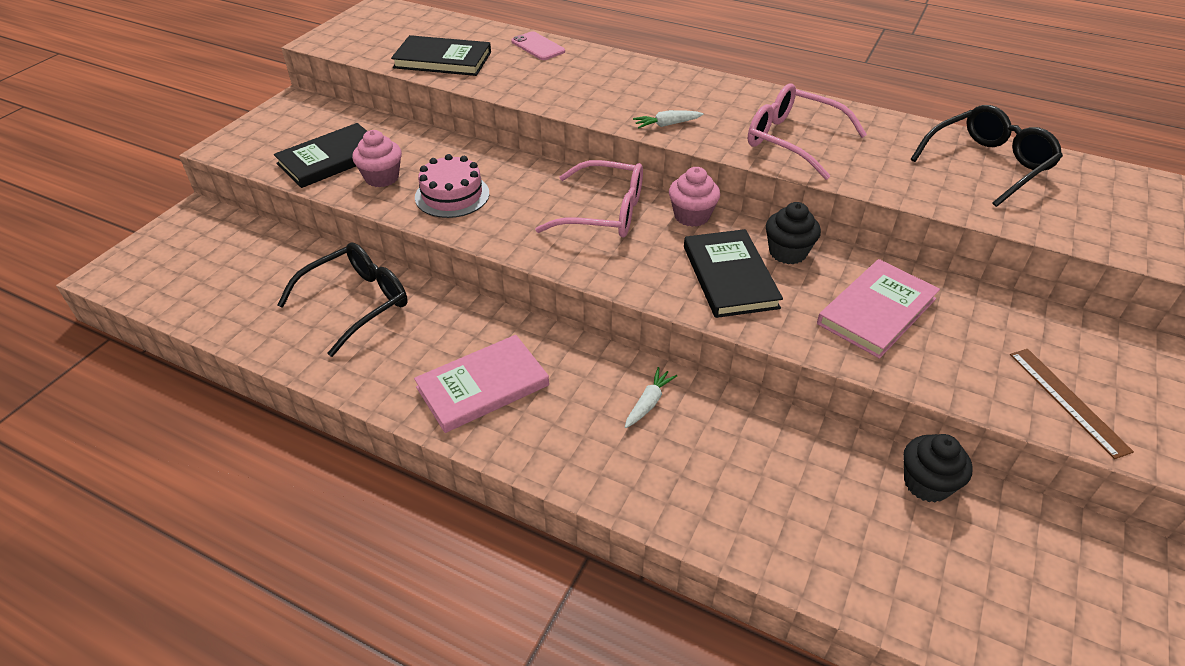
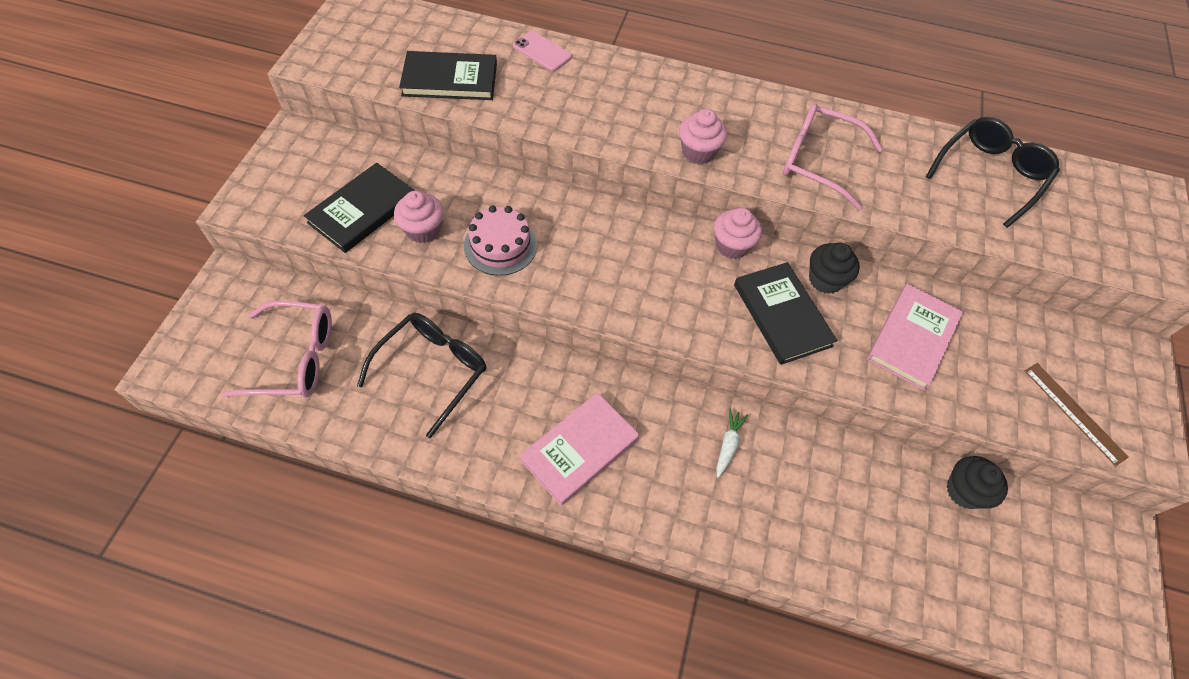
camera: 15 degrees left, 15 degrees up
(604, 213) = (651, 251): pink glasses -> pink glasses (295, 358)
(666, 125) = (698, 152): white carrot -> pink cupcake

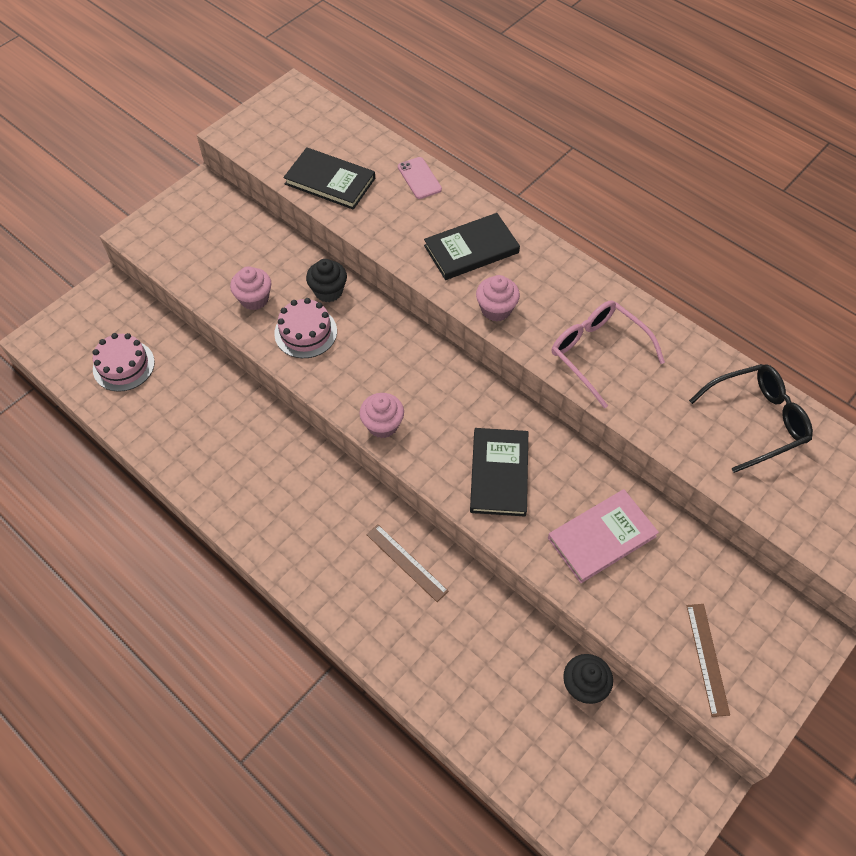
camera: 30 degrees right, 0 degrees up
(295, 358) = (123, 365): pink glasses -> pink cake
(362, 210) = (219, 267): black book -> black book (471, 249)
(433, 370) = (214, 412): black glasses -> none
(579, 449) = (288, 517): pink book -> none
(728, 445) = (406, 562): white carrot -> brown ruler
(732, 245) = (494, 400): pink cupcake -> pink cupcake (382, 425)
(825, 280) = (557, 459): black cupcake -> black cupcake (328, 291)

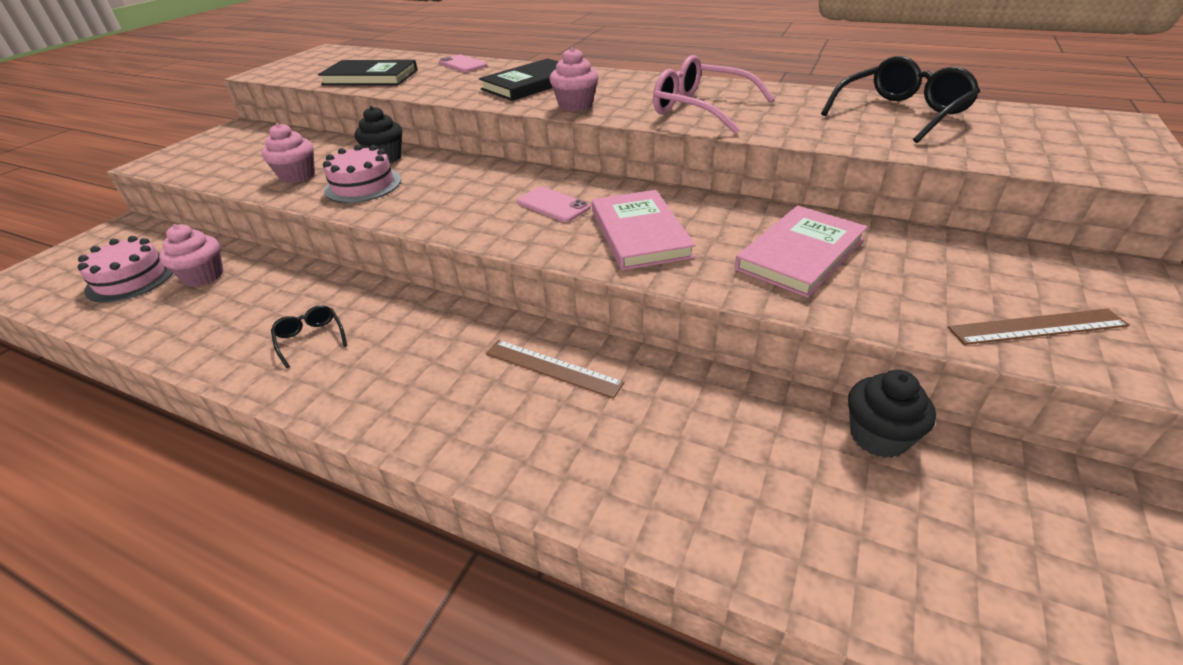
camera: 15 degrees left, 20 degrees down
(252, 480) = (310, 339): none -> black glasses
(382, 425) = (476, 227): pink cupcake -> pink cupcake (204, 276)
(447, 414) = (553, 205): none -> pink phone
(499, 473) = (640, 233): black book -> pink book
(707, 658) = (1037, 326): brown ruler -> brown ruler turned 75 degrees counterclockwise

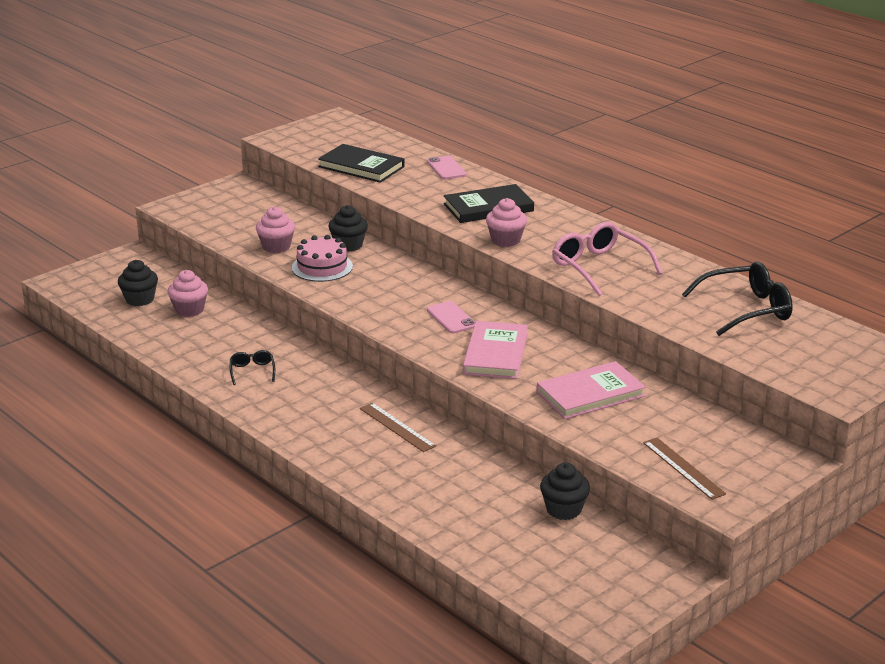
camera: 20 degrees right, 10 degrees down
(131, 279) = (140, 299): pink cake -> black cupcake
(1037, 326) = (683, 468): brown ruler -> brown ruler turned 45 degrees clockwise

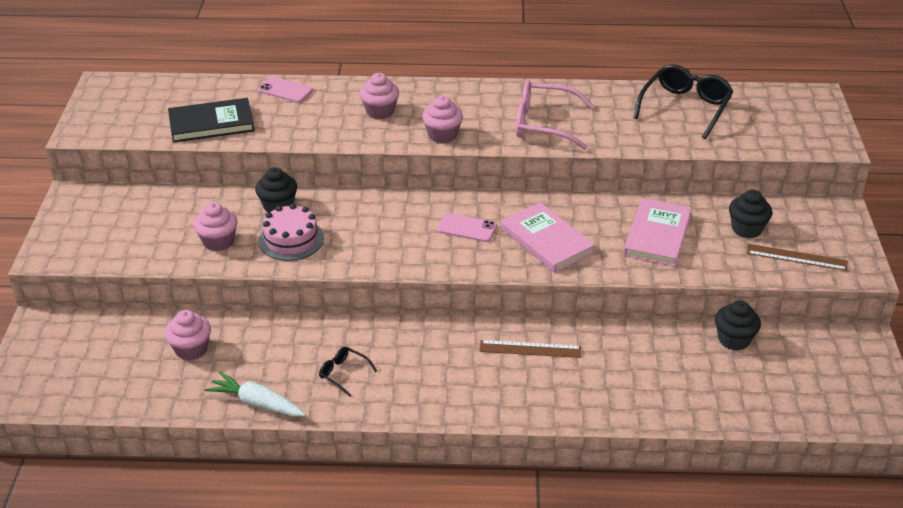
camera: 45 degrees left, 10 degrees up
(140, 299) = (126, 367): black cupcake -> black cupcake (746, 229)
(176, 357) = (256, 403): none -> white carrot
(488, 207) = (380, 111): black book -> pink cupcake

